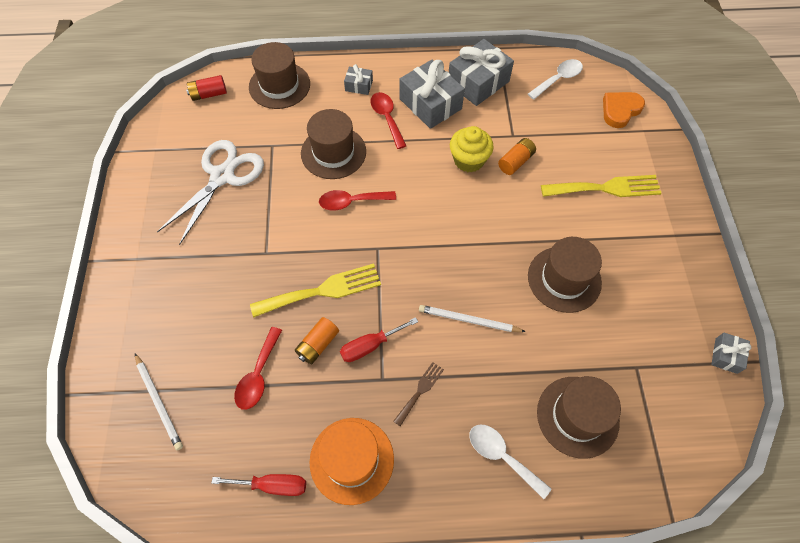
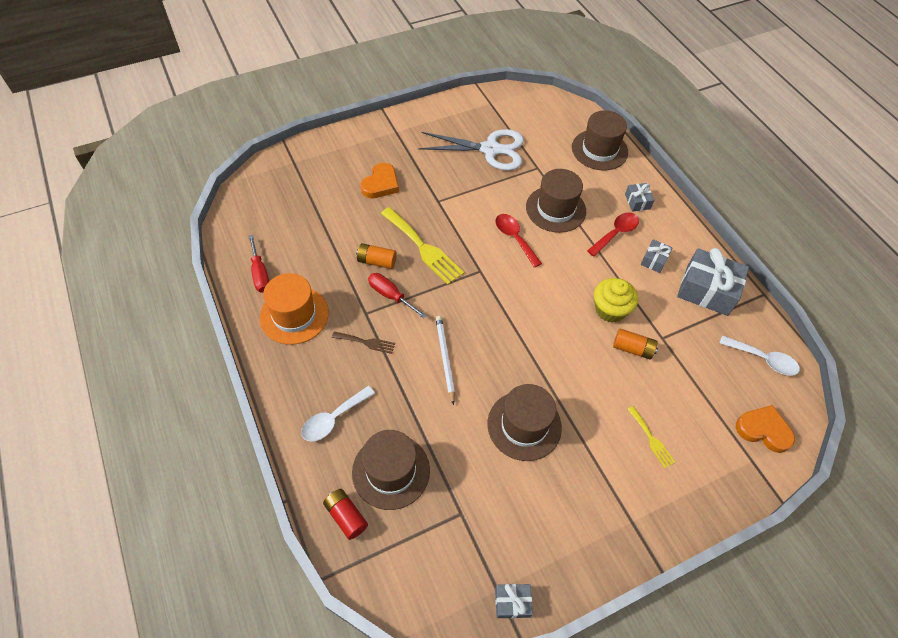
camera: 65 degrees right, 5 degrees down
(159, 402) = (296, 188): white pencil -> none
(208, 302) = (381, 184): none -> orange heart
(209, 94) = (560, 111): red battery -> red battery (346, 516)
(258, 375) = (337, 234): red spoon -> none
(430, 104) = (654, 260): grey gift -> grey gift, size x0.49
(502, 456) = (333, 419): white spoon -> white spoon turned 150 degrees counterclockwise
(606, 188) = (651, 439): yellow fork -> yellow fork, size x0.52

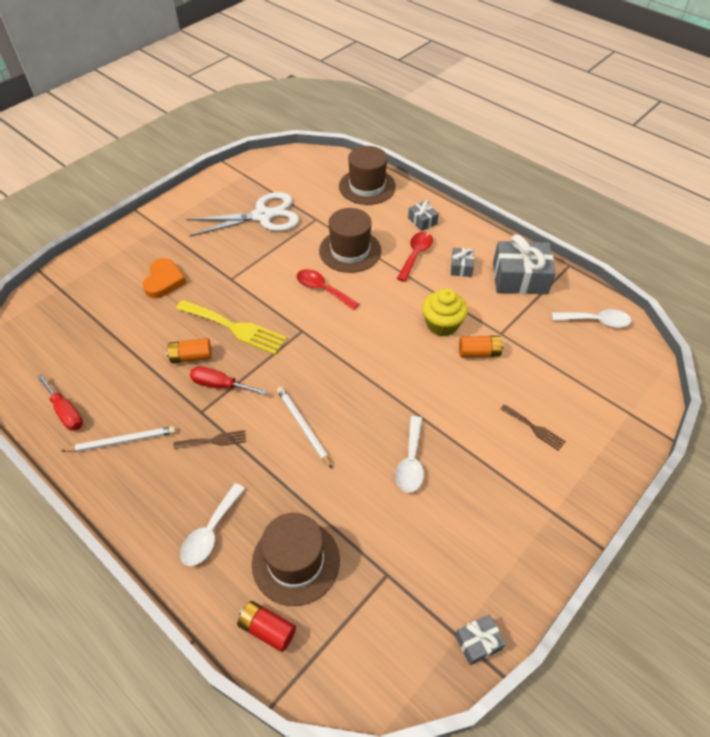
camera: 20 degrees left, 5 degrees down
(294, 315) = (122, 441): orange hat -> white pencil
(524, 425) = (411, 462): brown hat -> white spoon
(651, 439) = (534, 428): yellow fork -> brown fork
(763, 430) = (626, 383): orange heart -> none

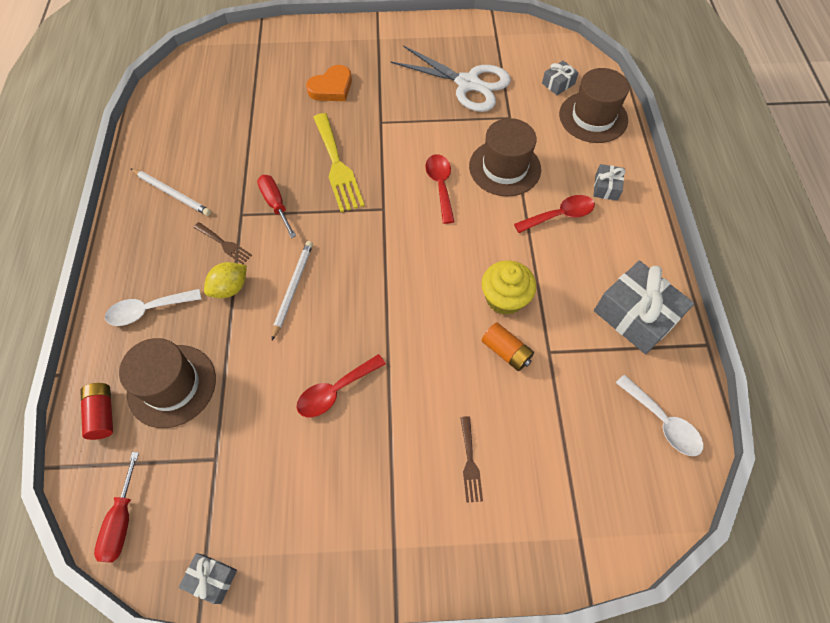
camera: 45 degrees right, 10 degrees up
(66, 412) = (164, 142): red screwdriver -> red screwdriver (122, 521)
(191, 357) = (282, 165): orange battery -> none
(256, 464) = (230, 288): none -> yellow lemon
(411, 462) = (335, 391): white spoon -> red spoon
(461, 267) = (589, 260): grey gift -> grey gift (558, 84)

